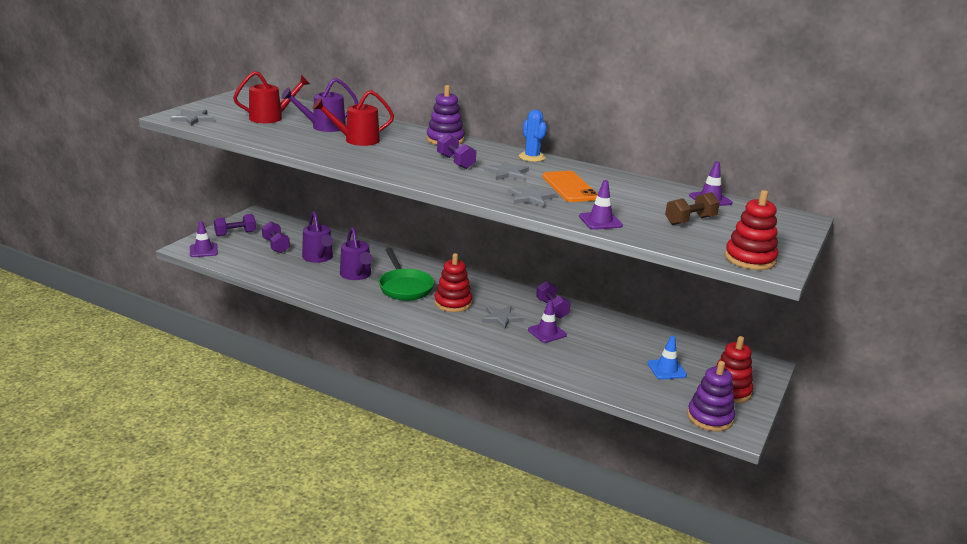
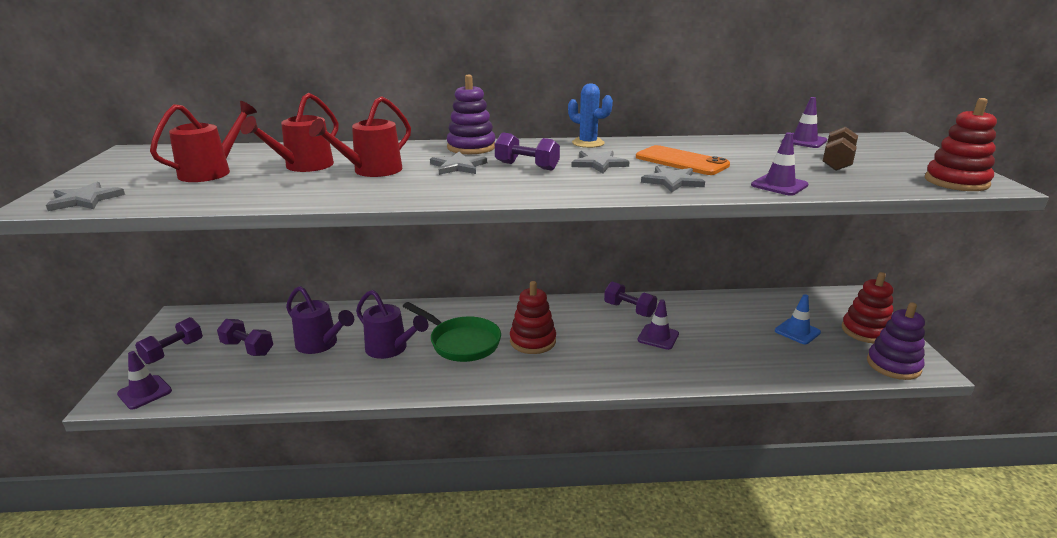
camera: 30 degrees left, 0 degrees up
(323, 127) = (303, 166): purple watering can -> red watering can
(501, 318) = (598, 339): grey star -> grey star (458, 166)

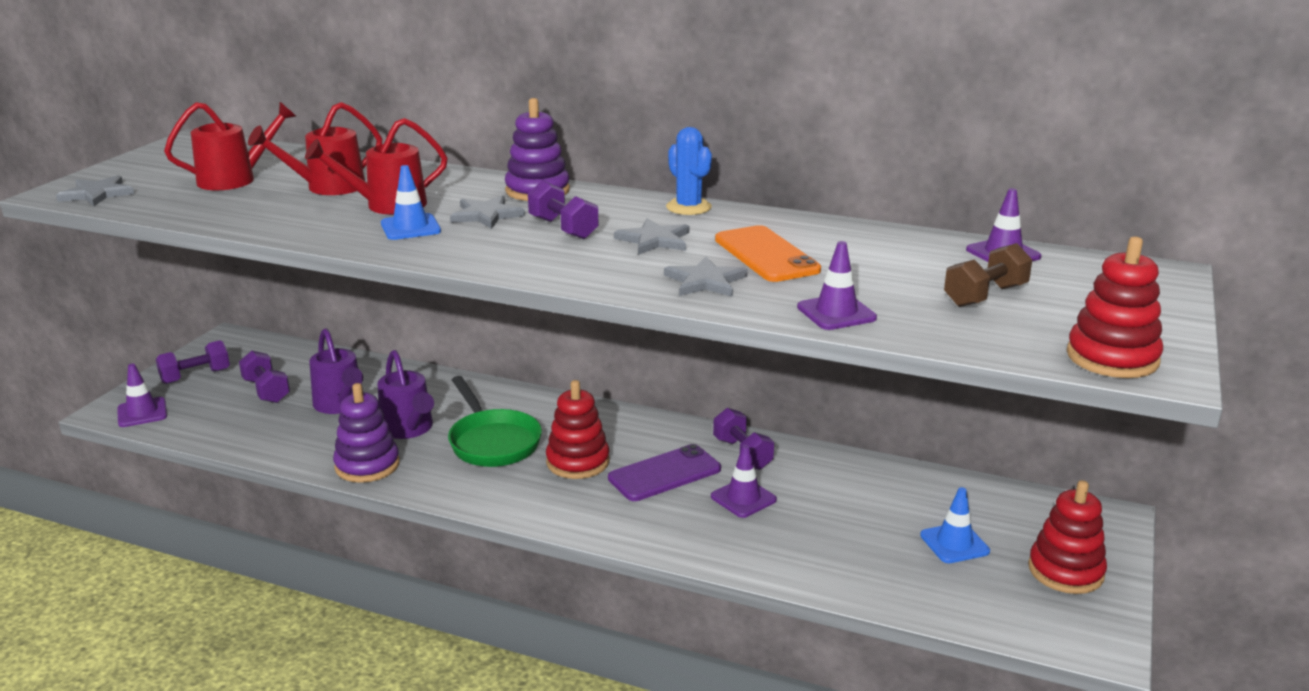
camera: 25 degrees right, 0 degrees up
(412, 182) = (410, 227): none -> blue traffic cone
(595, 334) = (664, 473): none -> purple phone
(893, 365) = (1049, 627): purple stacking toy -> purple stacking toy (367, 465)

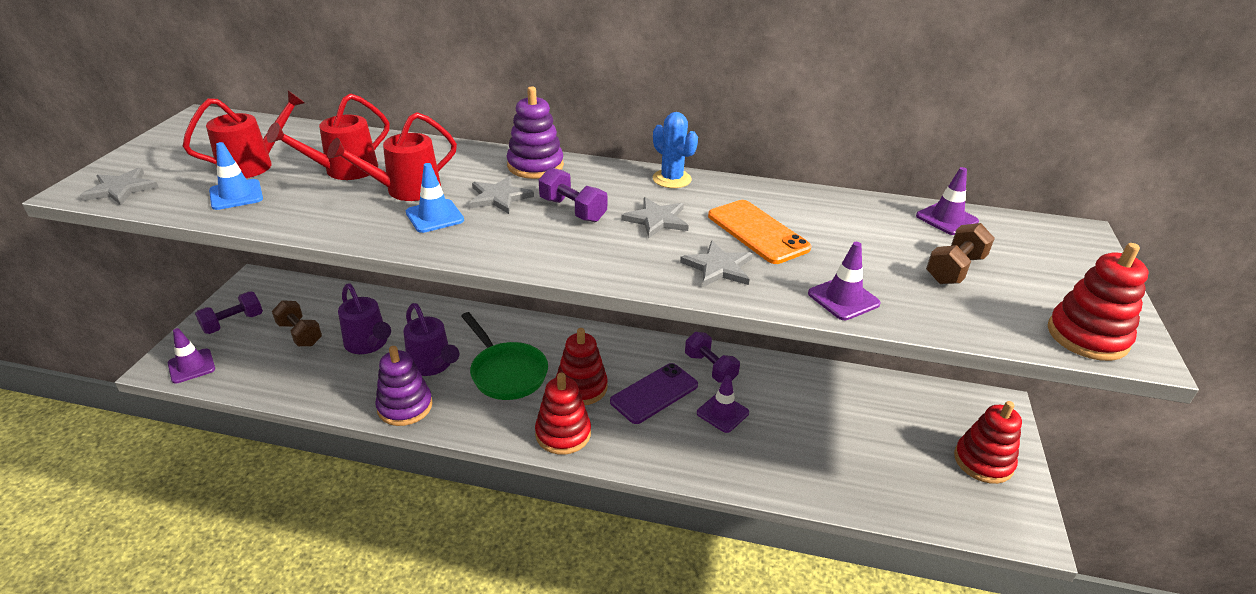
camera: 10 degrees left, 10 degrees up
(266, 391) = (300, 334): purple dumbbell -> brown dumbbell
(543, 504) = (563, 434): none -> red stacking toy
(954, 543) = (894, 442): blue traffic cone -> blue traffic cone (236, 195)

